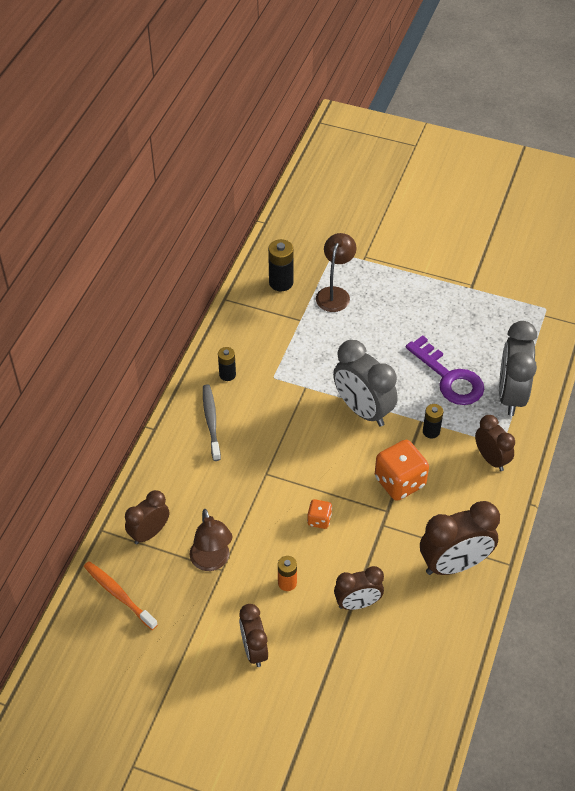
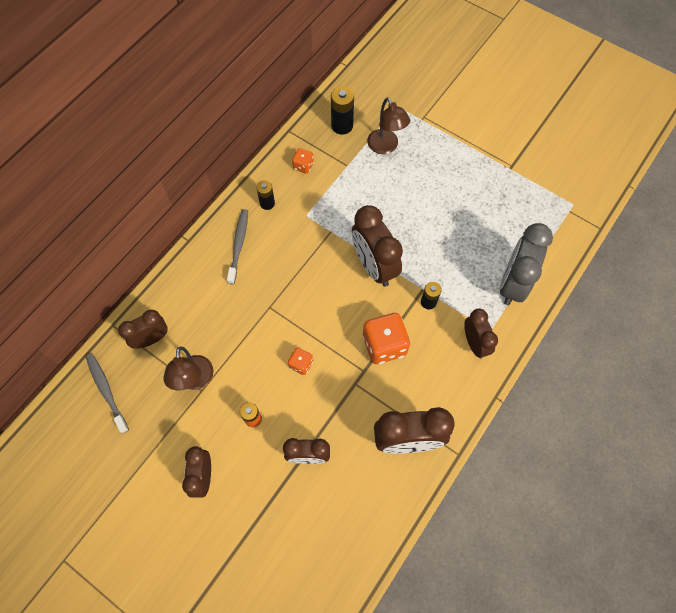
camera: 15 degrees right, 15 degrees up
(118, 594) = (106, 391): orange toothbrush -> grey toothbrush
(253, 330) = (303, 166): none -> orange dice
(335, 294) = (386, 147): brown lamp -> brown lamp turned 120 degrees clockwise
(363, 410) = (374, 266): grey clock -> brown clock
(449, 377) = (462, 253): purple key -> none

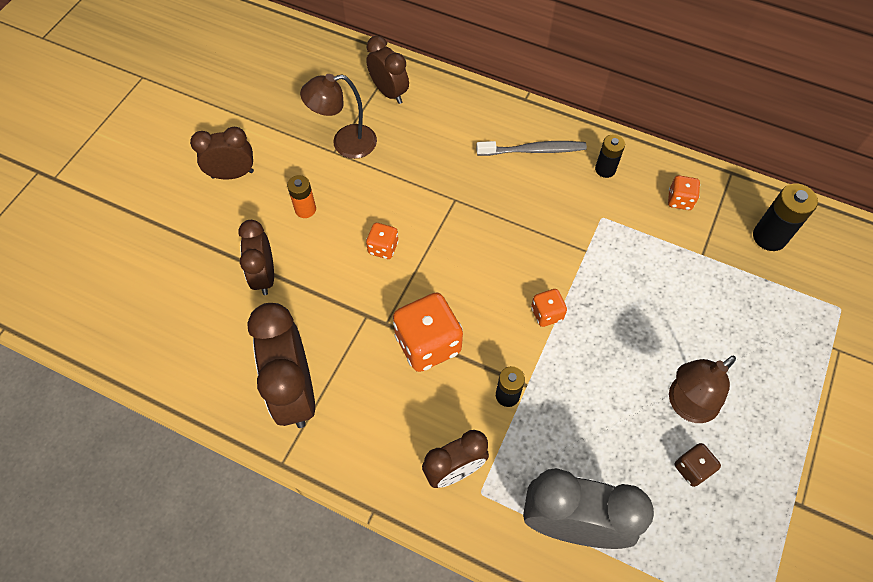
camera: 80 degrees right, 5 degrees down
(106, 391) = (321, 68): grey toothbrush -> none
(374, 266) = (546, 314): brown clock -> orange dice
(386, 147) = (756, 301): brown lamp -> brown lamp (685, 405)
(486, 212) = (692, 468): none -> brown dice

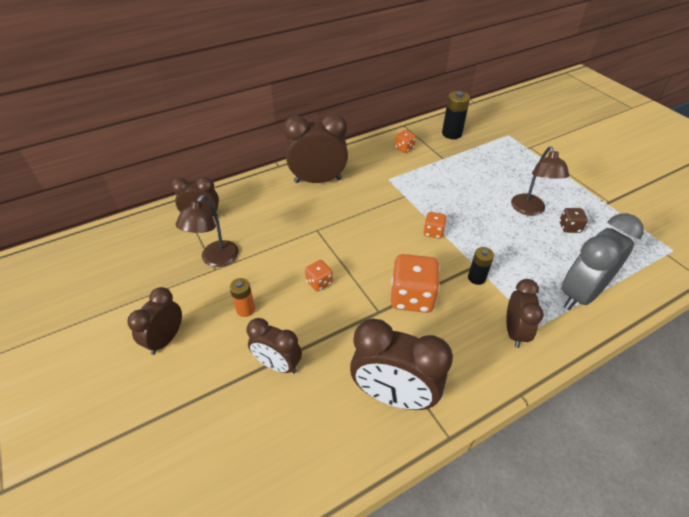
camera: 55 degrees left, 15 degrees down
(533, 150) = (318, 180): grey toothbrush -> brown clock
(605, 169) = (359, 162): black battery -> none

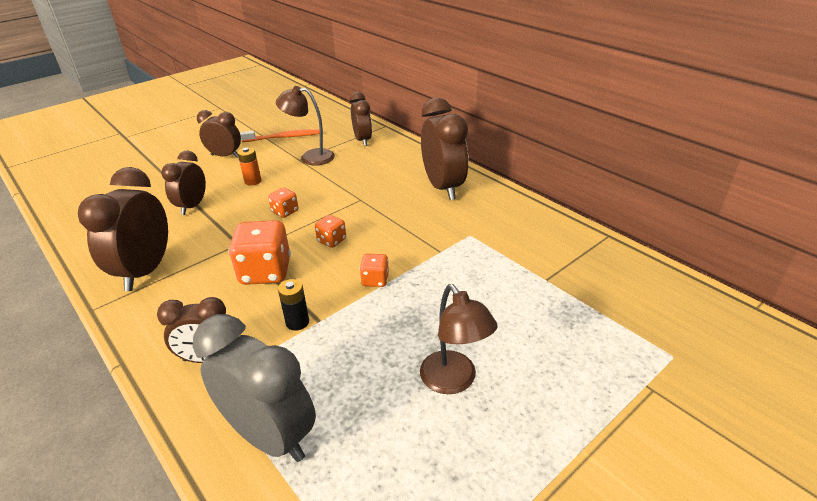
camera: 80 degrees right, 10 degrees down
(151, 281) = (284, 137): none -> orange toothbrush
(404, 148) = (547, 241): orange dice -> orange dice (332, 241)
(451, 134) = (621, 284): black battery -> none
(529, 210) = (454, 381): brown lamp -> brown lamp turned 105 degrees counterclockwise
(569, 227) = (424, 435): brown dice -> none

